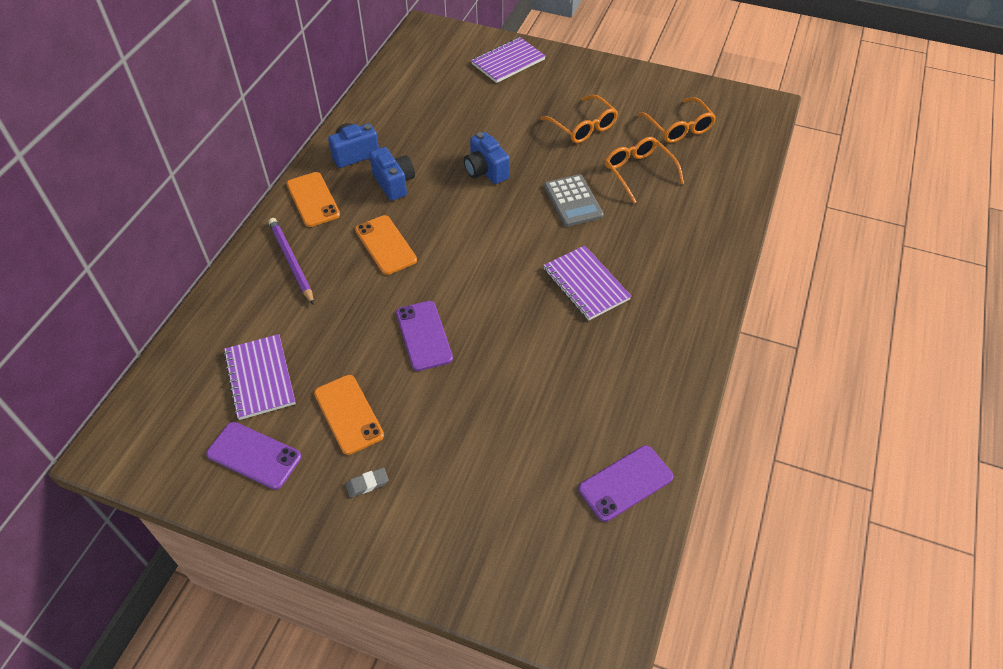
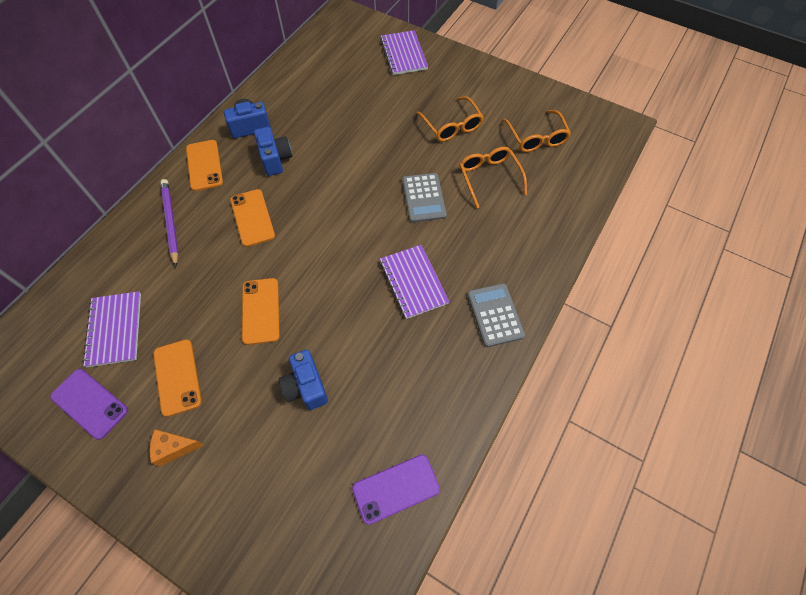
camera: 10 degrees right, 10 degrees up
(367, 484) = (174, 448): grey eraser -> orange cheese
(424, 335) = (261, 311): purple phone -> orange phone
(485, 171) = (356, 158): blue camera -> blue camera (306, 386)
(508, 62) = (403, 54): purple notebook -> purple notebook turned 75 degrees counterclockwise
(683, 303) = (495, 315): none -> grey calculator

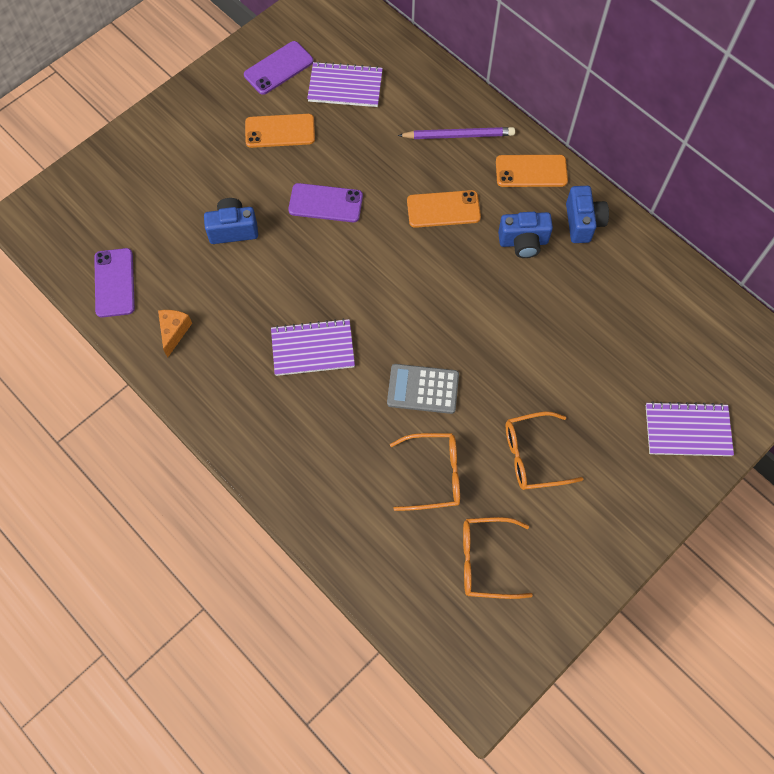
camera: 105 degrees right, 5 degrees up
(174, 448) = (215, 125): orange cheese -> orange cheese (174, 332)
(261, 311) = (325, 203): orange phone -> purple phone
(495, 315) = (247, 419): grey calculator -> none

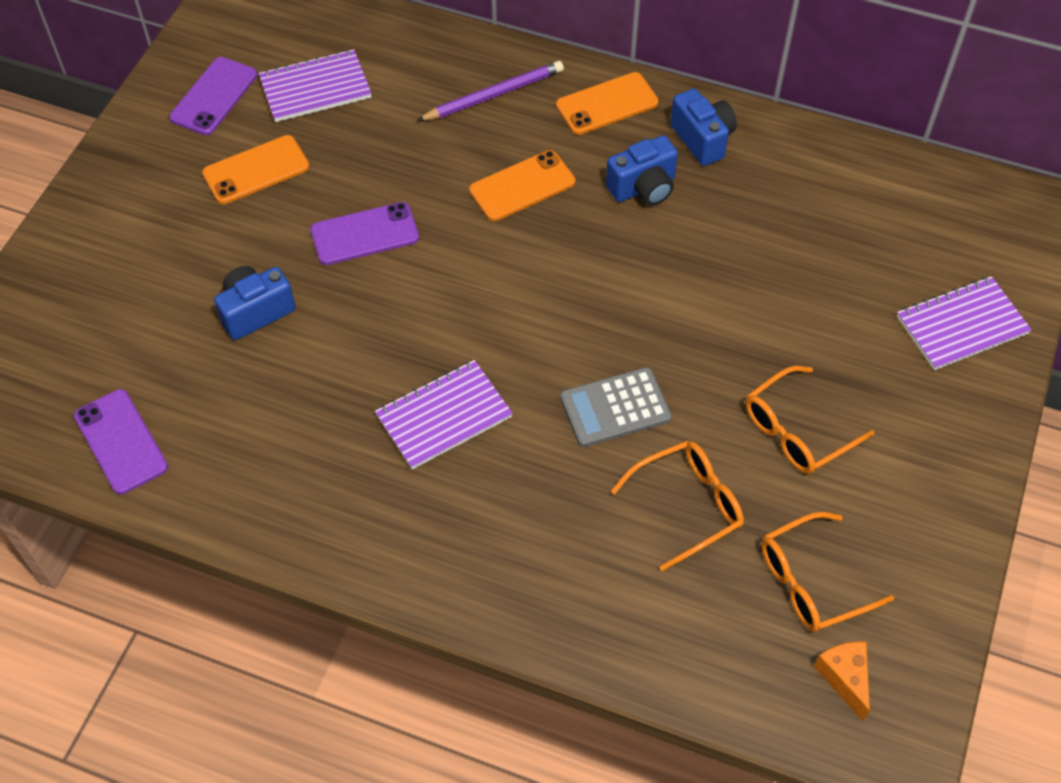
camera: 25 degrees left, 10 degrees down
(174, 332) = (240, 471): orange cheese -> orange cheese (844, 678)

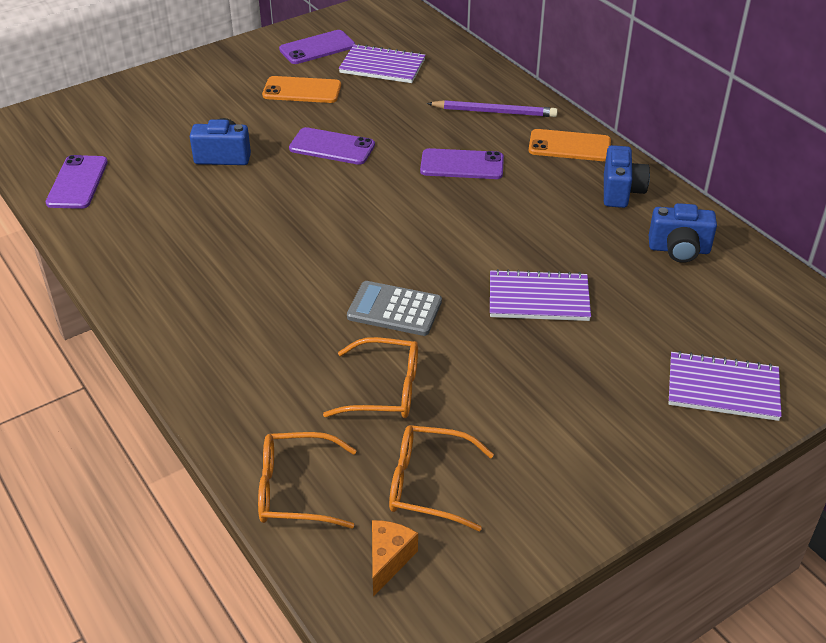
camera: 35 degrees right, 15 degrees down
(444, 416) = (275, 259): purple notebook -> purple notebook (538, 298)
(522, 186) = (462, 165): orange phone -> purple phone
(643, 188) = (547, 200): blue camera -> blue camera (679, 250)
(797, 431) = (515, 387): orange glasses -> orange glasses (295, 490)

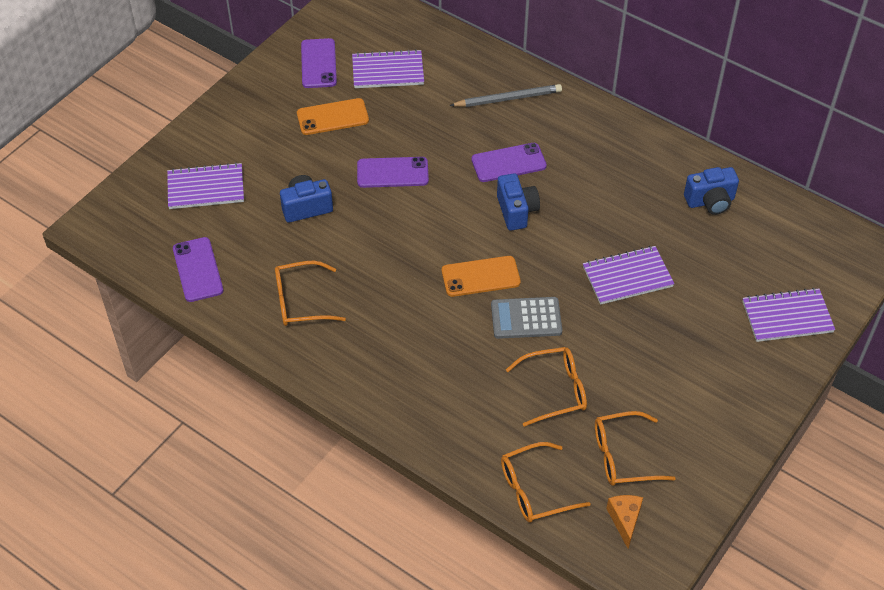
camera: 20 degrees left, 10 degrees up
(137, 119) = (206, 188): none -> purple notebook
(159, 233) = (300, 301): none -> orange glasses
(317, 48) = (318, 63): purple phone -> purple phone turned 45 degrees counterclockwise
(494, 112) = (508, 99): purple pencil -> grey pencil
(569, 146) = (585, 120): orange phone -> orange phone (480, 276)
(621, 192) = (645, 156): blue camera -> blue camera (516, 211)

